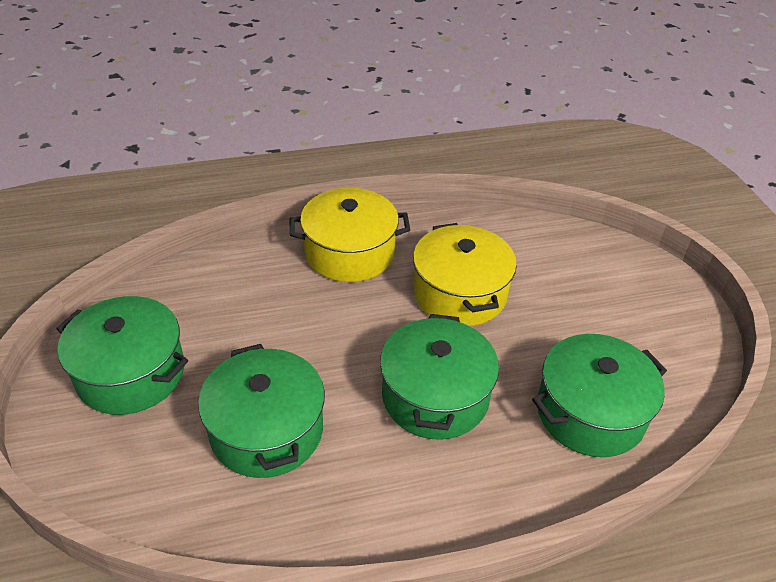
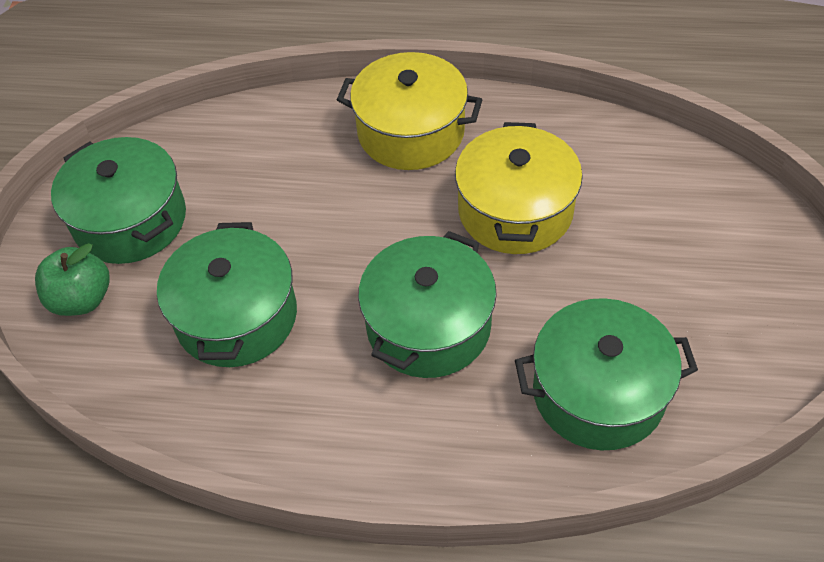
camera: 25 degrees right, 10 degrees up
(110, 453) = (82, 299): none -> green apple

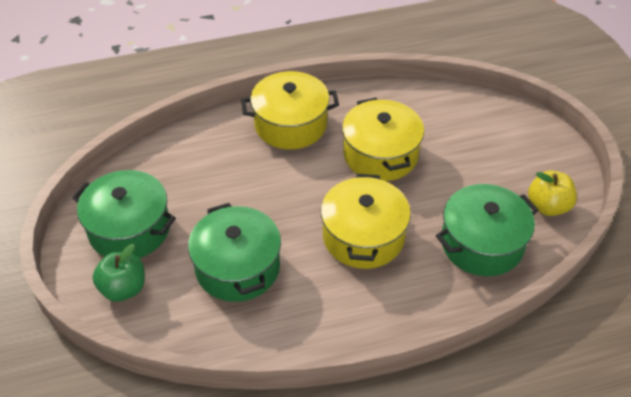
camera: 25 degrees left, 5 degrees down
(428, 326) = (363, 236): green pot -> yellow pot
(734, 365) = (548, 206): none -> yellow apple

